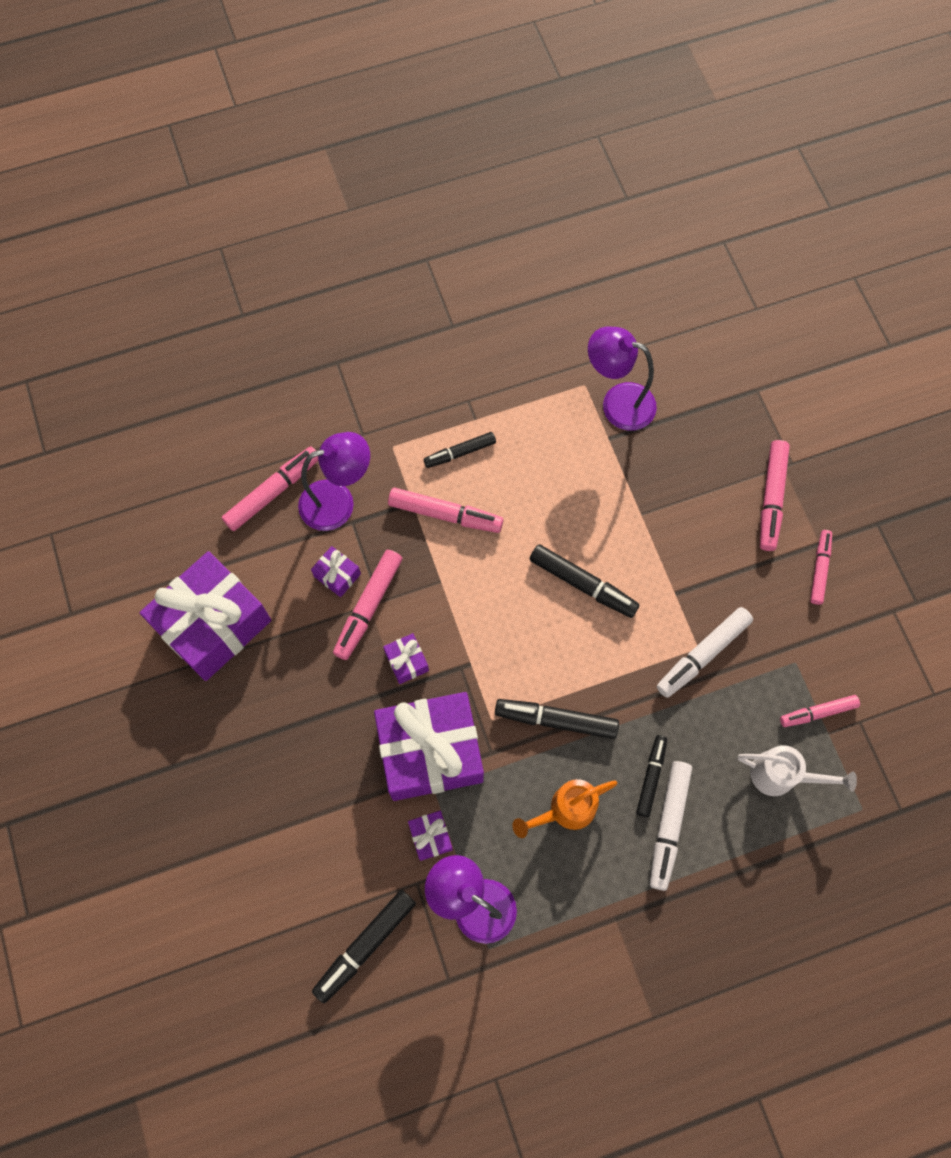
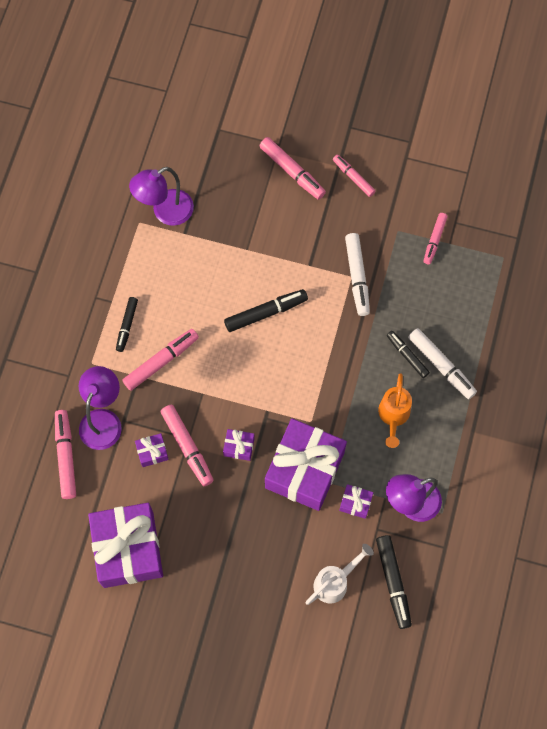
camera: 55 degrees left, 0 degrees up
(556, 720) = (337, 385): black marker -> none
(782, 776) = (456, 285): white watering can -> white watering can (335, 582)

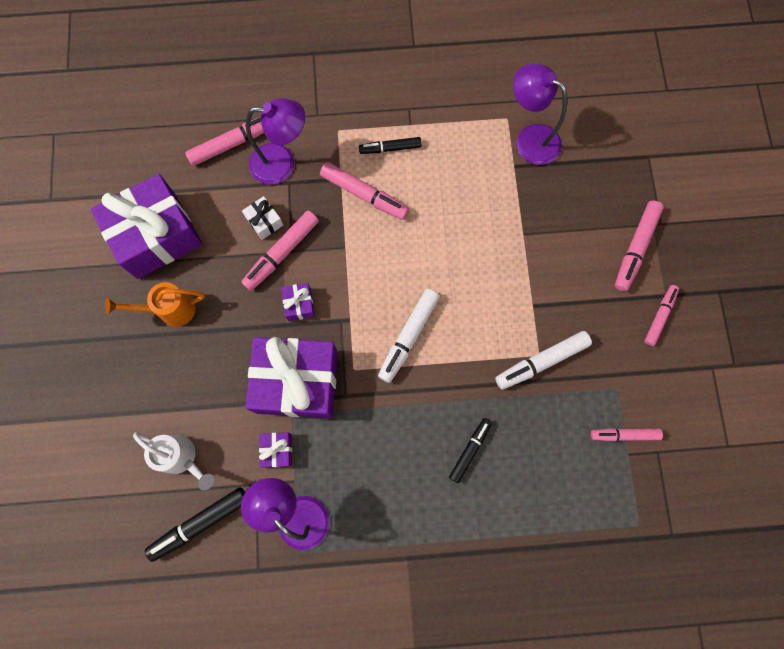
camera: 70 degrees right, 5 degrees up
(152, 452) = (264, 221): purple gift -> white gift
(266, 313) = (459, 279): black marker -> none
(393, 416) = (391, 458): orange watering can -> orange watering can (169, 310)
(441, 366) = (473, 494): white marker -> white marker (408, 337)

